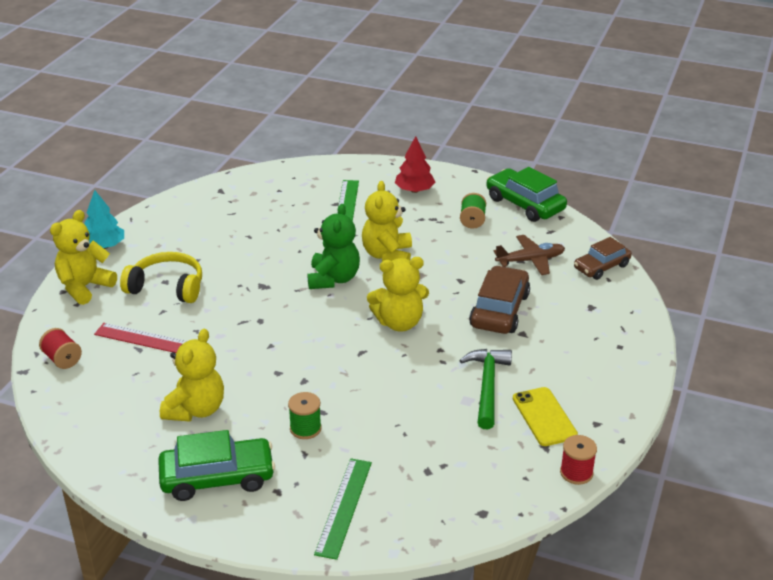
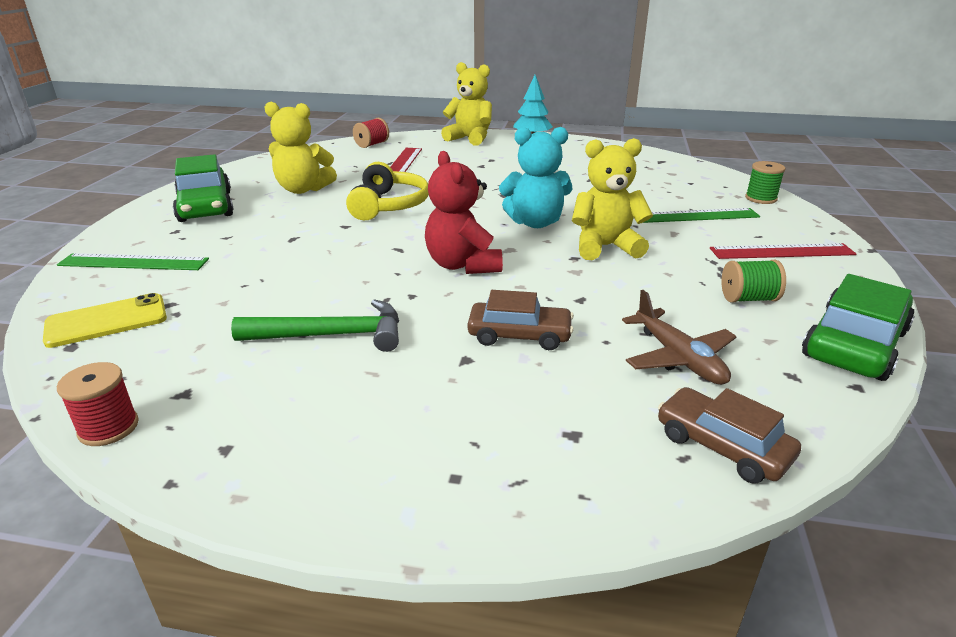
camera: 80 degrees right, 5 degrees down
(167, 287) = (483, 161): yellow headphones -> yellow headphones (388, 205)
(305, 428) = (266, 234): green spool -> green spool (760, 198)
(333, 279) = (535, 223): green teddy bear -> turquoise teddy bear
(399, 322) = (463, 265): yellow teddy bear -> red teddy bear
(414, 190) = (781, 251): red tree -> red ruler
(499, 310) = (519, 335): brown car -> brown car, size x0.67
(544, 417) = (254, 389): yellow phone -> yellow phone (107, 321)

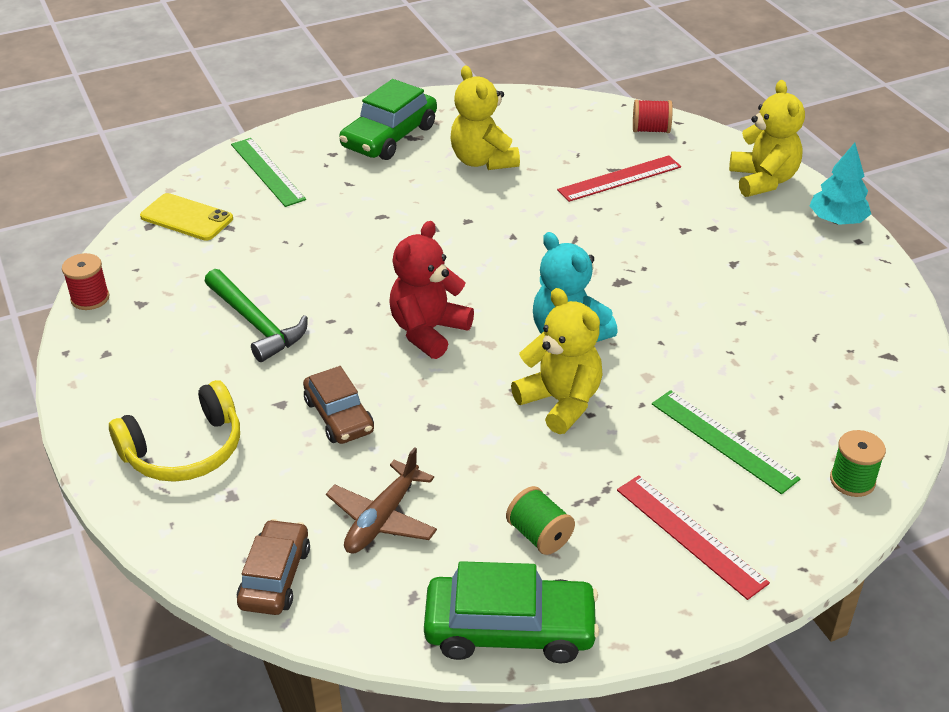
camera: 55 degrees right, 10 degrees up
(388, 205) = (505, 227): yellow headphones -> yellow headphones (185, 450)

